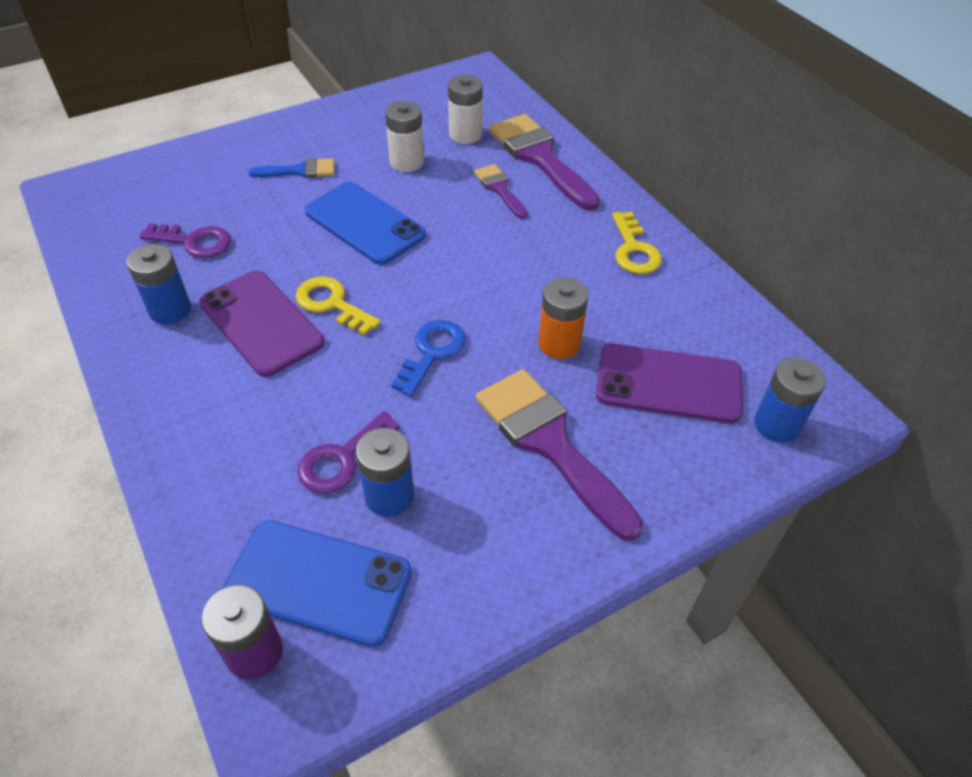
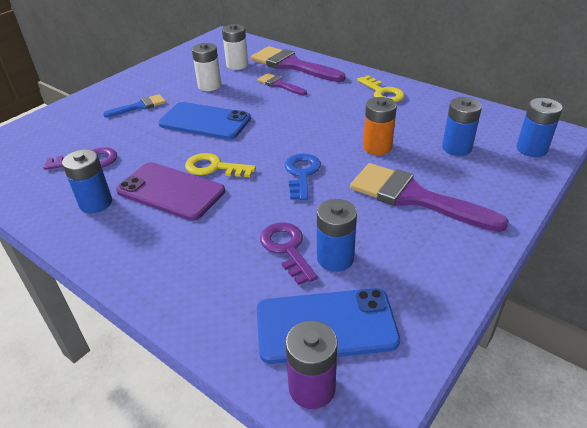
camera: 20 degrees left, 10 degrees down
(342, 459) = (286, 248): purple key -> purple key turned 135 degrees clockwise
(668, 384) = (456, 148): purple phone -> blue battery

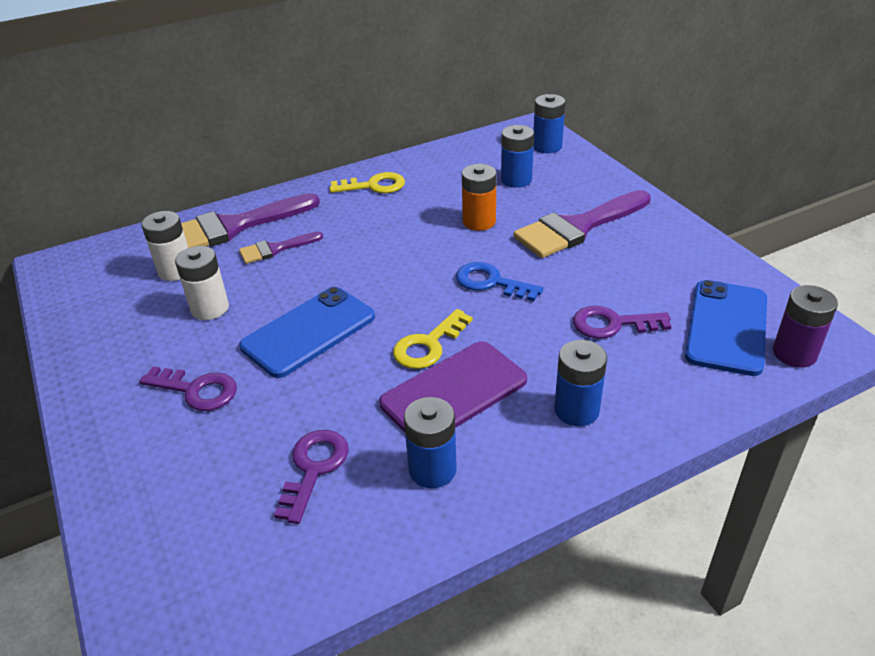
camera: 65 degrees left, 0 degrees up
(139, 106) = (197, 390): blue brush -> purple key
(335, 258) = (641, 298): blue battery -> blue battery (576, 410)

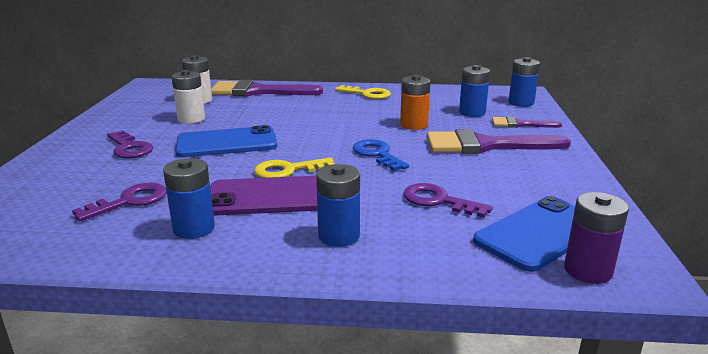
camera: 30 degrees right, 15 degrees down
(275, 249) = (266, 105): purple brush -> purple brush (520, 124)

